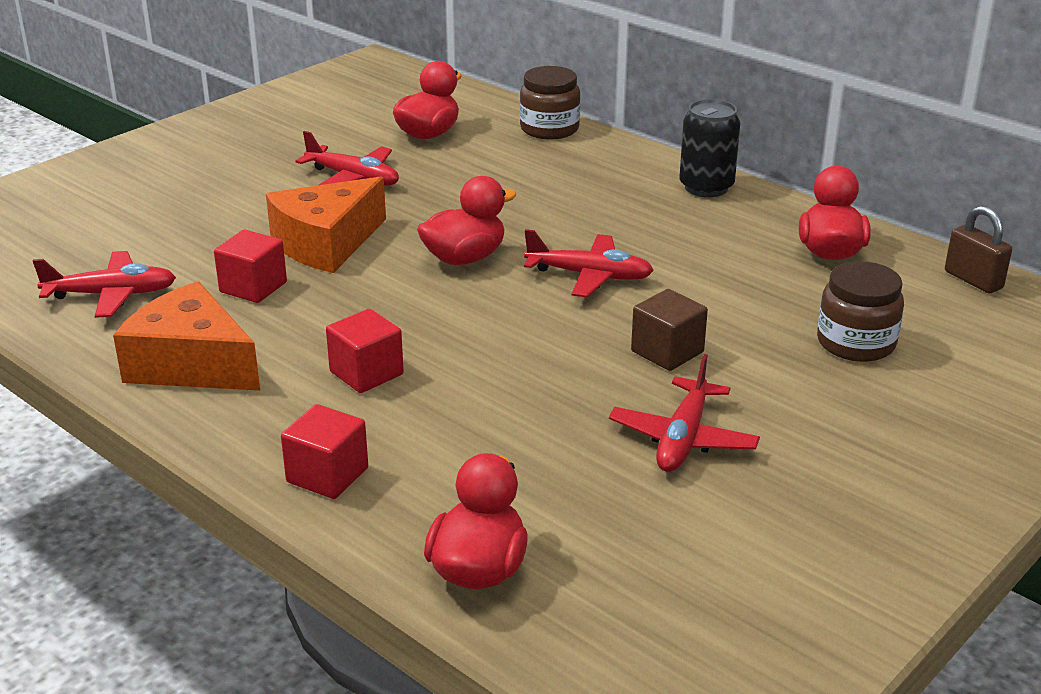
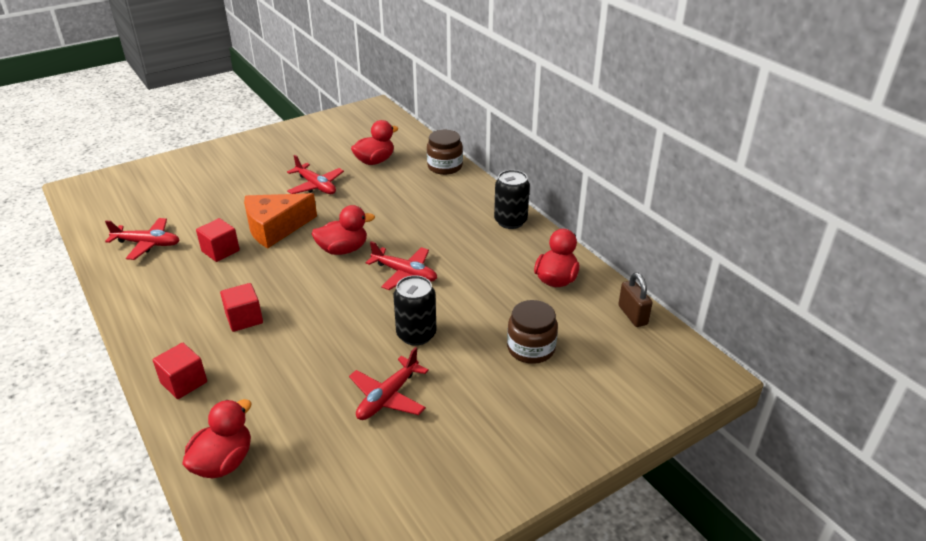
camera: 15 degrees right, 5 degrees up
(191, 364) = (160, 296): orange cheese -> none
(667, 352) = (416, 334): brown cube -> black can

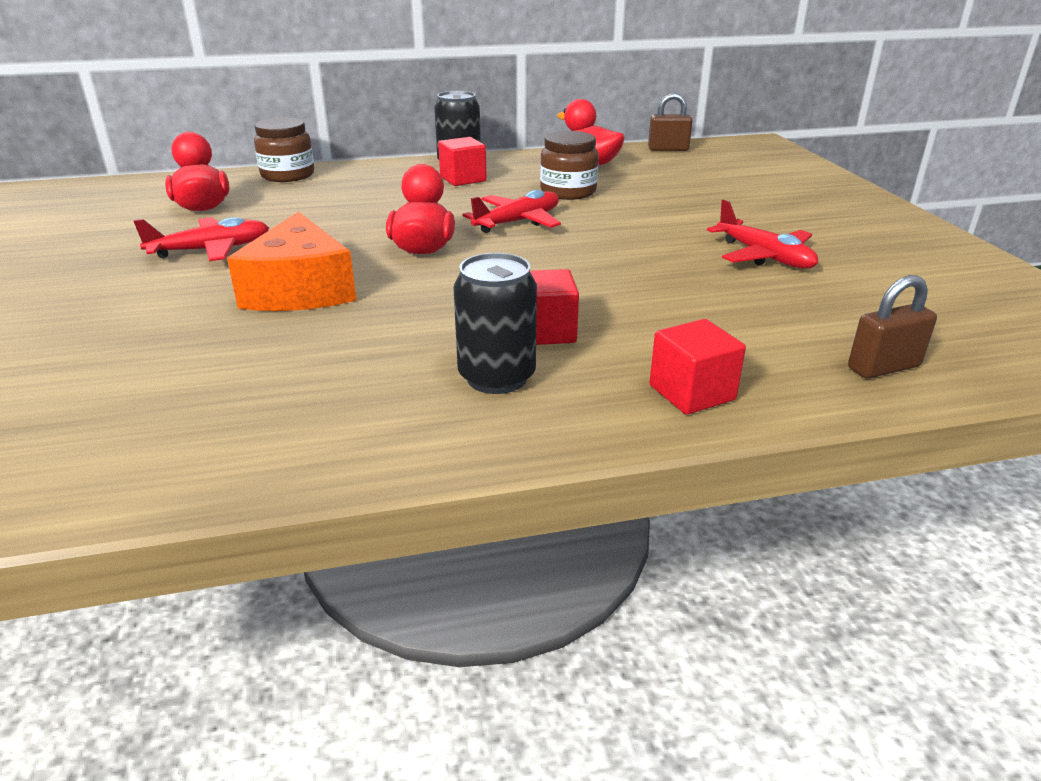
camera: 70 degrees left, 5 degrees down
(147, 244) = (190, 420): red plane -> none
(220, 251) = (317, 340): red cube -> red cube (463, 179)
(223, 462) = (883, 367): red duck -> brown padlock
(416, 334) = (650, 230): black can -> black can (497, 377)
(531, 348) = (701, 188): brown jar -> brown jar (568, 192)

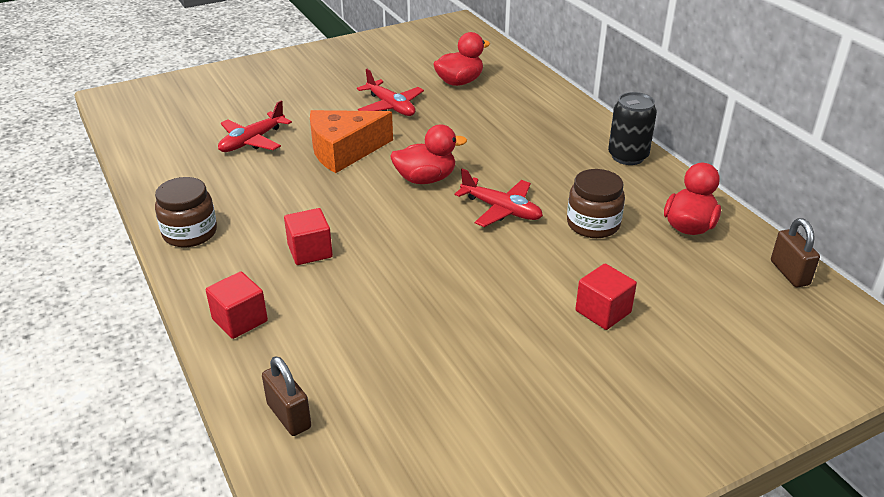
camera: 75 degrees right, 5 degrees up
(288, 175) = (544, 91): brown jar -> brown jar (190, 233)
(463, 179) = (589, 166): red cube -> red cube (603, 311)
(497, 377) = (248, 242): black can -> none
(764, 256) = (487, 352): red plane -> red plane (252, 141)

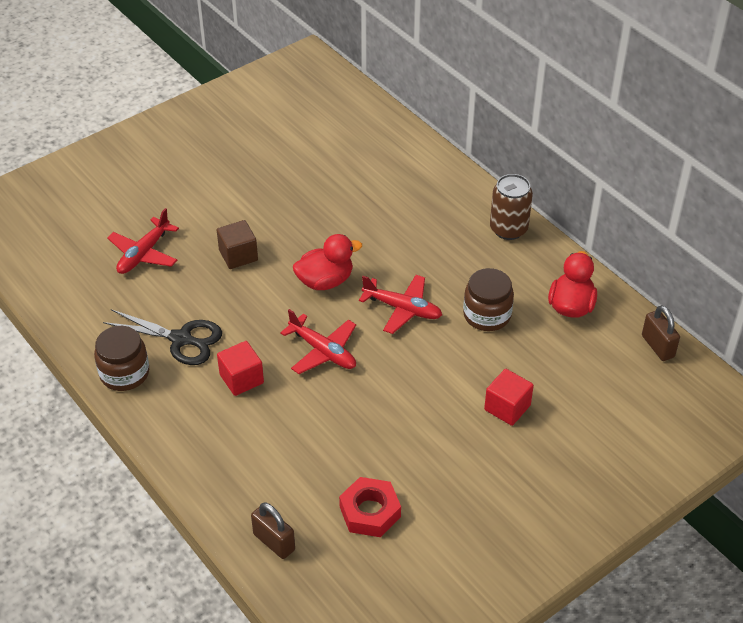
camera: 10 degrees left, 10 degrees up
(240, 320) = (203, 459): red cube -> none
(260, 211) = (181, 339): none -> black scissors
(344, 151) = (238, 255): orange cheese -> brown cube
(390, 106) = (268, 190): red plane -> red plane (323, 351)
(414, 399) = (370, 512): none -> red nut
(459, 82) = (329, 147): red duck -> none
(628, 156) = (508, 229): black can -> brown can

